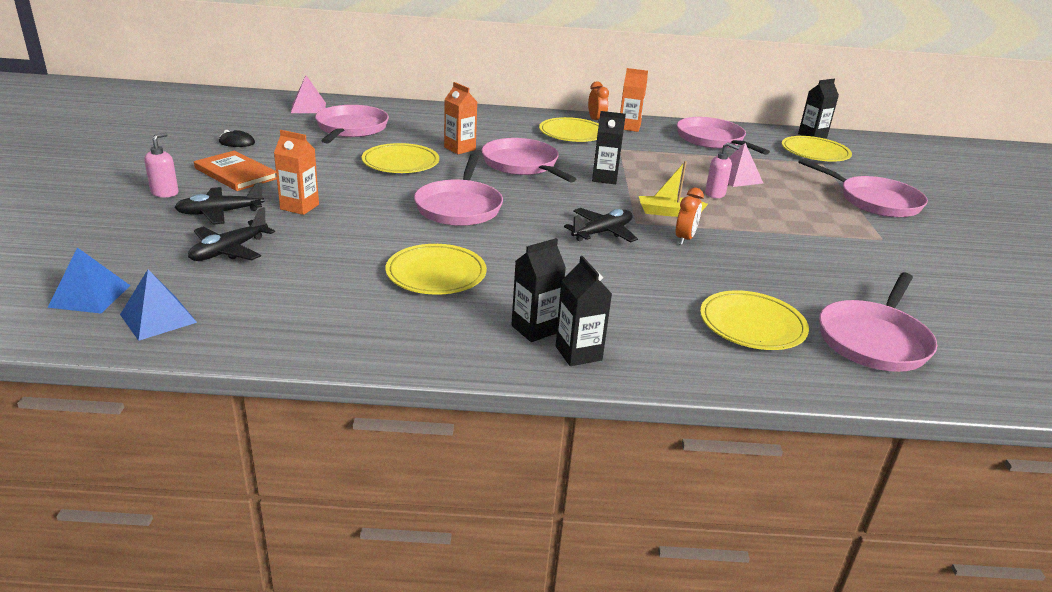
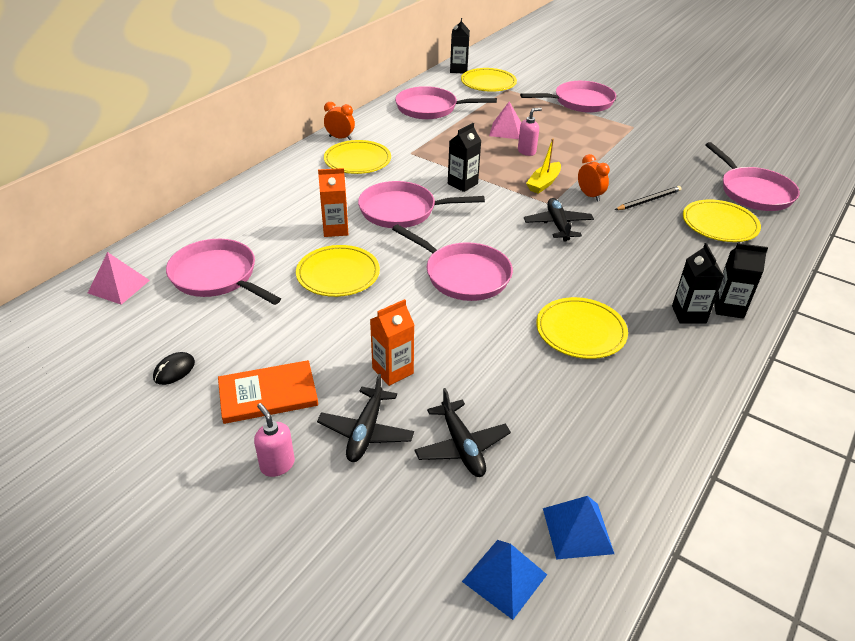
camera: 55 degrees left, 10 degrees up
(629, 127) = (370, 130): orange carton -> none
(731, 272) = (649, 200): none -> black pencil

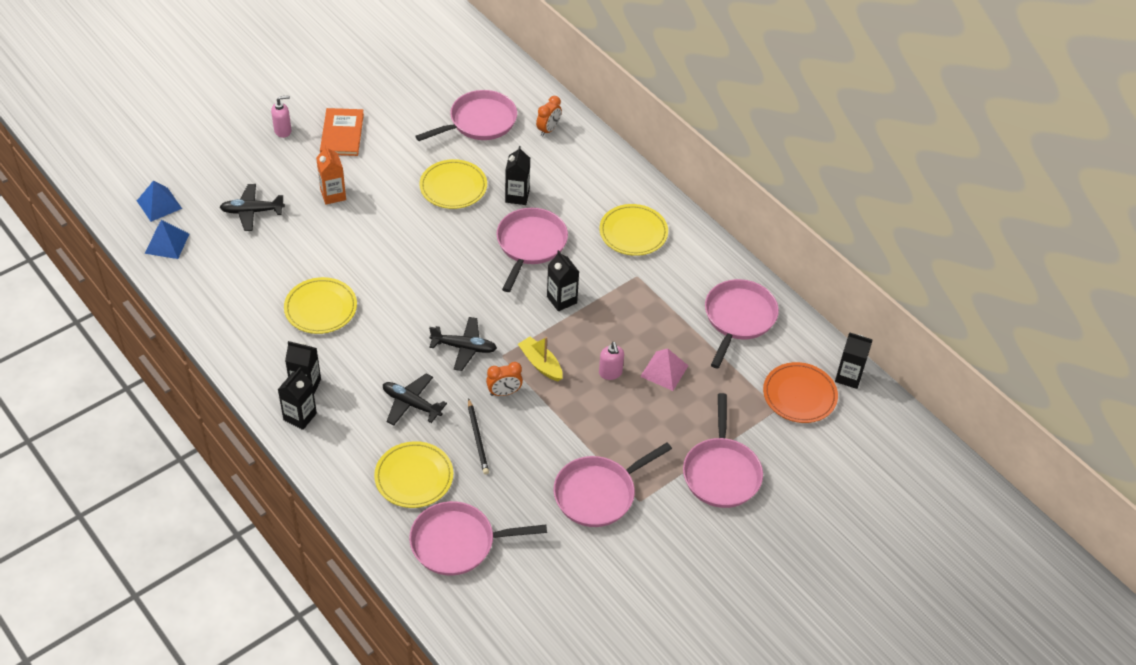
camera: 105 degrees right, 10 degrees up
(119, 286) = (489, 73): pink pyramid -> none
(174, 370) = (385, 95): black mouse -> none
(335, 229) = (517, 196): orange carton -> black carton
(340, 138) = (685, 228): orange clock -> orange clock (548, 129)
(366, 432) = (287, 172): black plane -> black plane (411, 404)
(463, 275) = (419, 260): pink pan -> pink pan (598, 493)
(488, 83) = (799, 395): yellow plate -> orange plate

